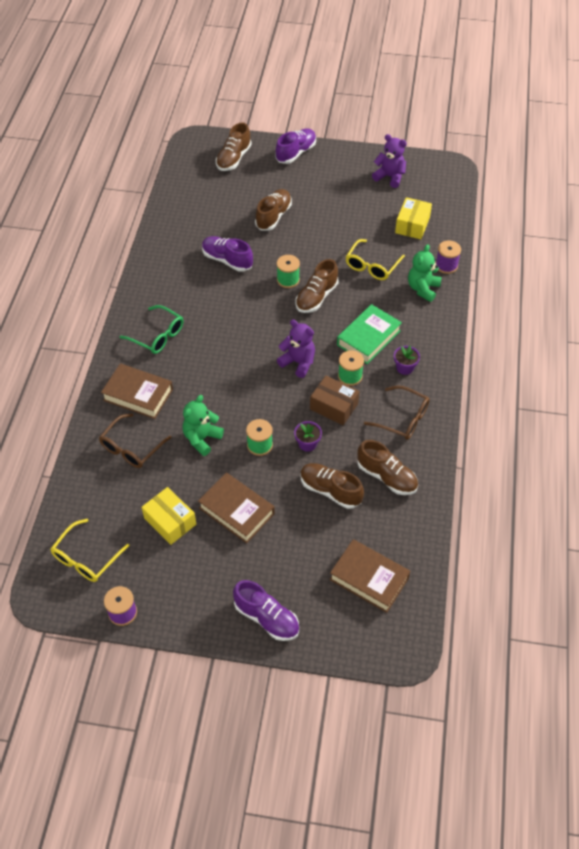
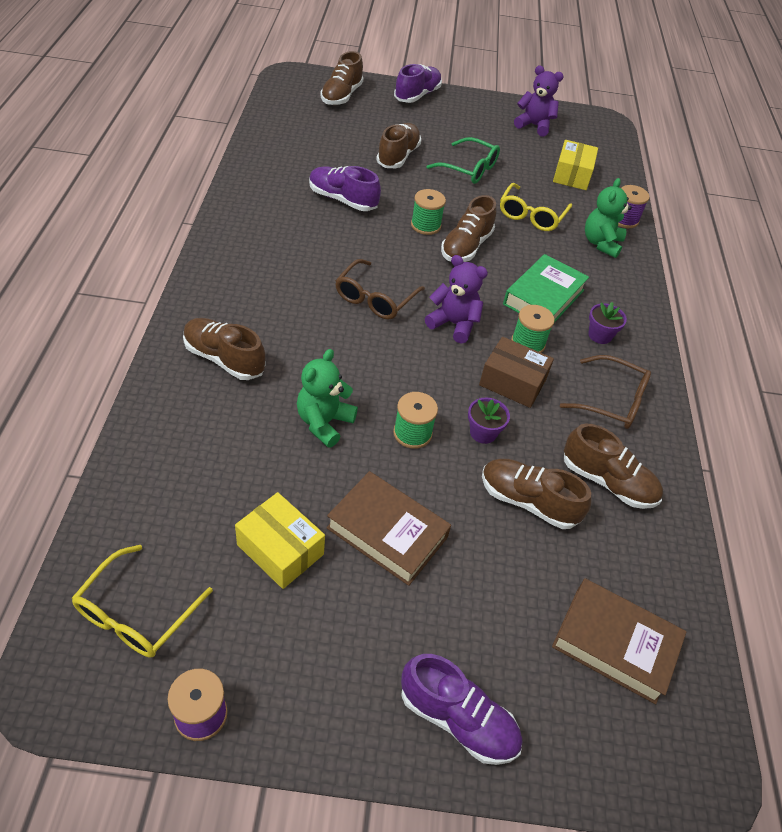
camera: 10 degrees left, 5 degrees down
(131, 448) = (215, 434): brown glasses -> brown glasses (375, 298)
(138, 394) = (224, 359): brown book -> brown shoe
(157, 336) = (251, 283): green glasses -> green glasses (469, 169)

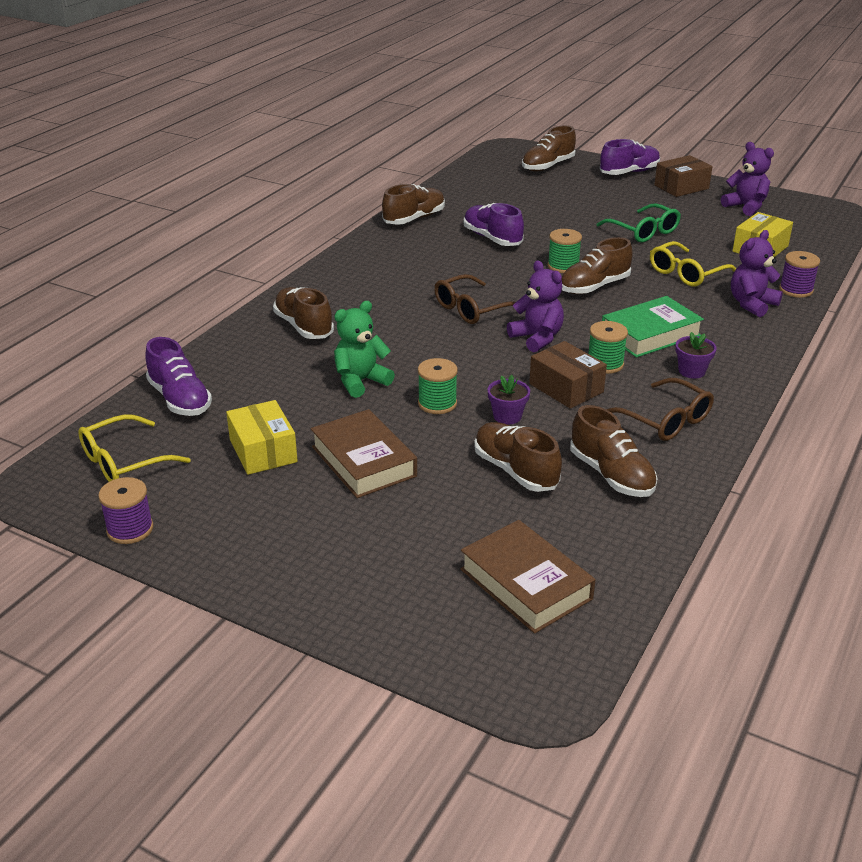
camera: 30 degrees right, 15 degrees down
(398, 156) = (573, 214): brown shoe -> brown shoe (414, 219)
(457, 719) = (335, 590): purple shoe -> purple shoe (180, 399)
(470, 108) = (681, 187): none -> brown box
(601, 243) = (751, 304): green teddy bear -> purple teddy bear

